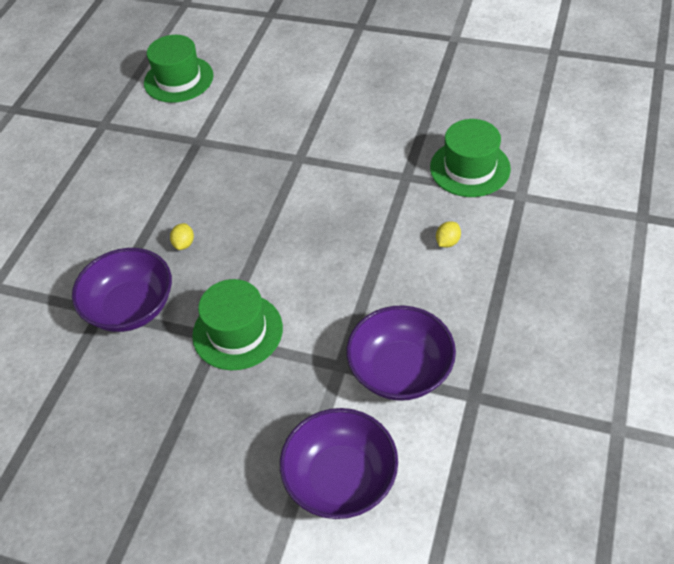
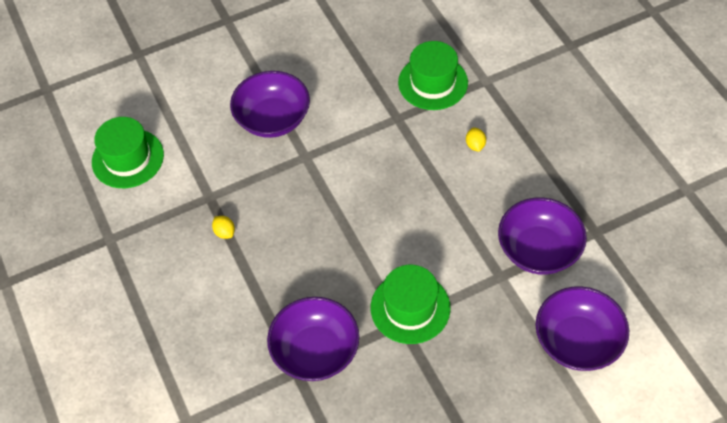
camera: 45 degrees left, 5 degrees up
(184, 244) = (297, 279): yellow lemon -> yellow lemon (225, 232)
(308, 115) = (273, 119): none -> purple bowl

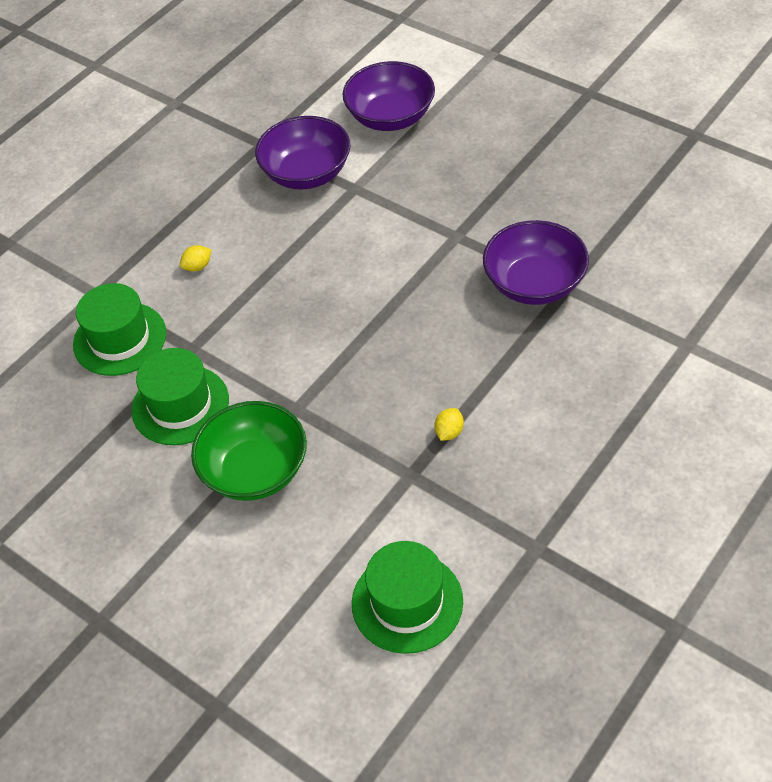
camera: 115 degrees left, 5 degrees down
(273, 119) = (255, 470): purple bowl -> green bowl
(410, 308) = (434, 236): green hat -> green hat (180, 405)

